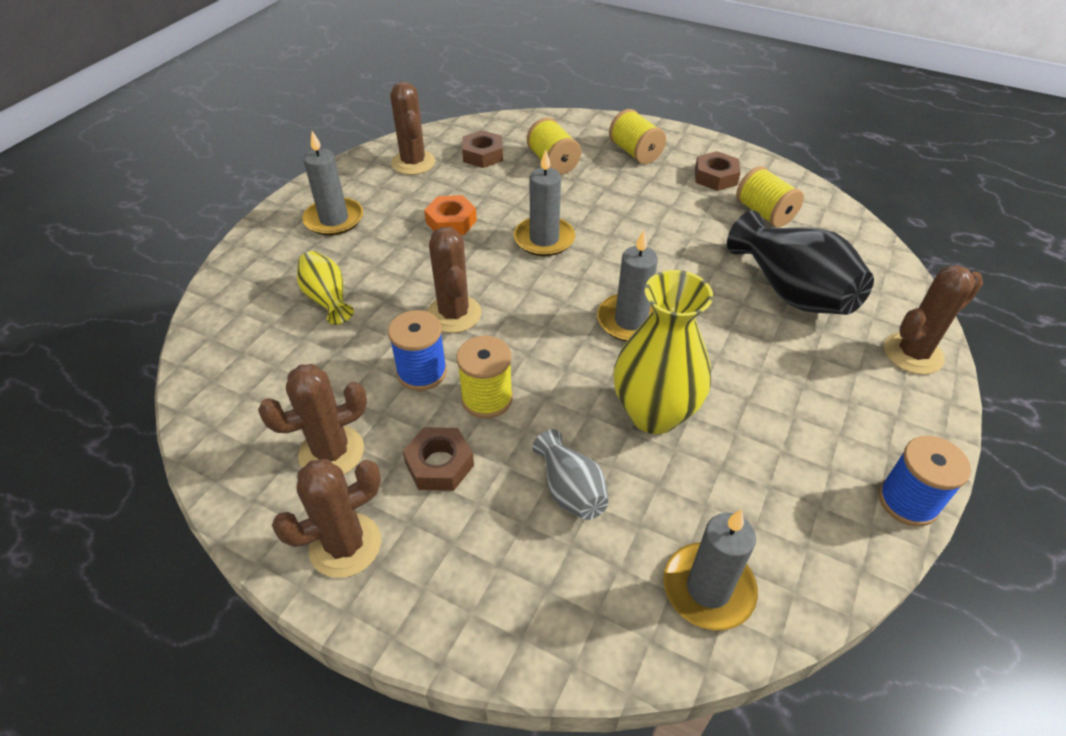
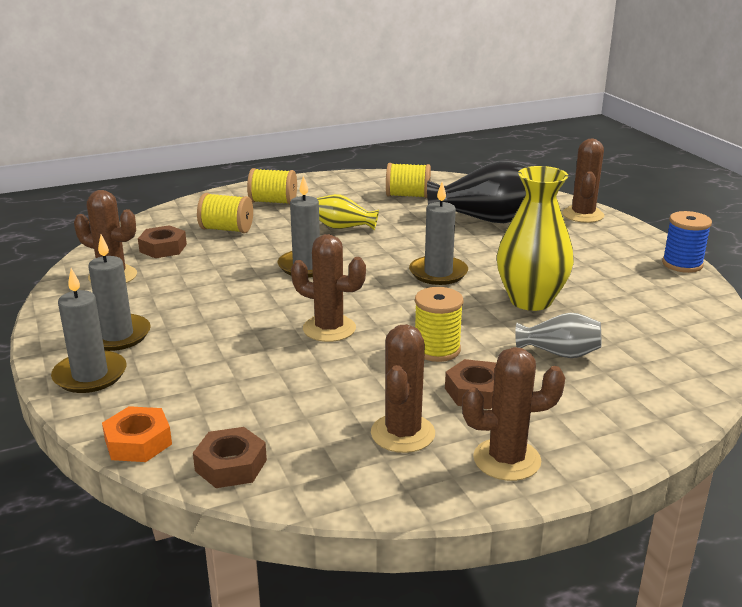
camera: 50 degrees left, 20 degrees down
(327, 299) = (218, 374): yellow vase -> yellow vase (343, 227)
(345, 545) = (507, 460): brown cactus -> brown cactus turned 75 degrees clockwise
(422, 372) = (372, 364): blue spool -> none
(451, 222) = (220, 290): orange nut -> orange nut (138, 442)
(708, 588) = (684, 342): grey candle -> grey candle (90, 375)
(715, 177) = (347, 192): brown nut -> brown nut (231, 465)

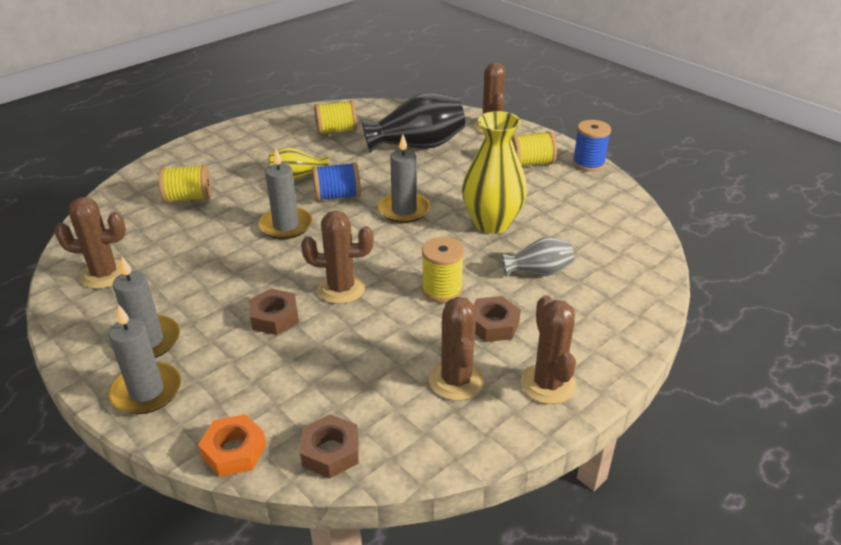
camera: 20 degrees left, 10 degrees up
(163, 248) = (137, 231): brown nut -> brown nut (274, 317)
(273, 202) = (216, 158): yellow spool -> yellow spool (530, 163)
(374, 250) = (337, 196): none -> blue spool
(507, 460) = (548, 384): brown cactus -> brown cactus turned 75 degrees counterclockwise

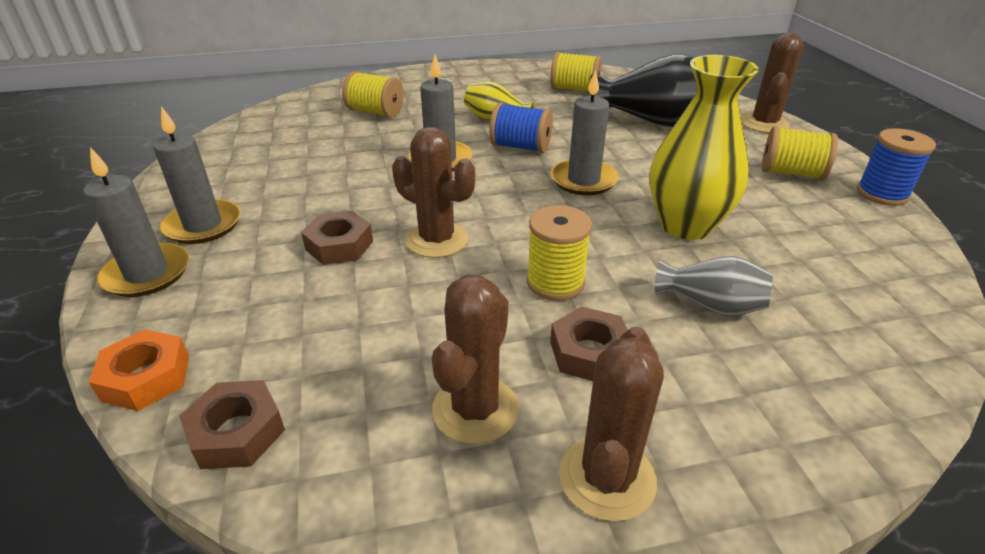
camera: 30 degrees right, 0 degrees up
(105, 274) = (237, 154): brown cactus -> none

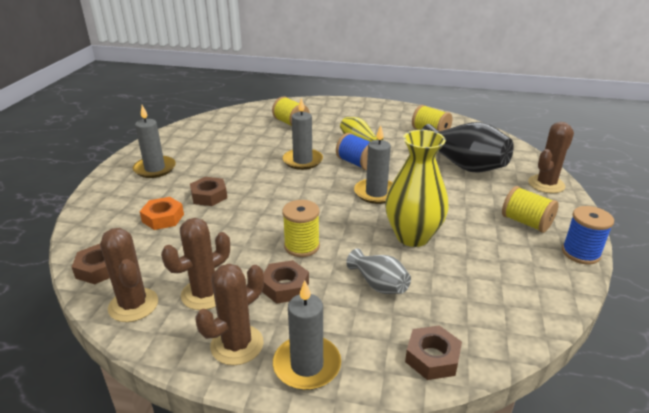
camera: 25 degrees right, 5 degrees down
(146, 378) = (82, 234): orange nut -> orange nut (163, 218)
(147, 274) = (114, 187): grey candle -> grey candle (307, 365)
(437, 240) = (260, 206): brown cactus -> brown cactus (133, 305)
(877, 385) = (432, 358): none -> brown nut

